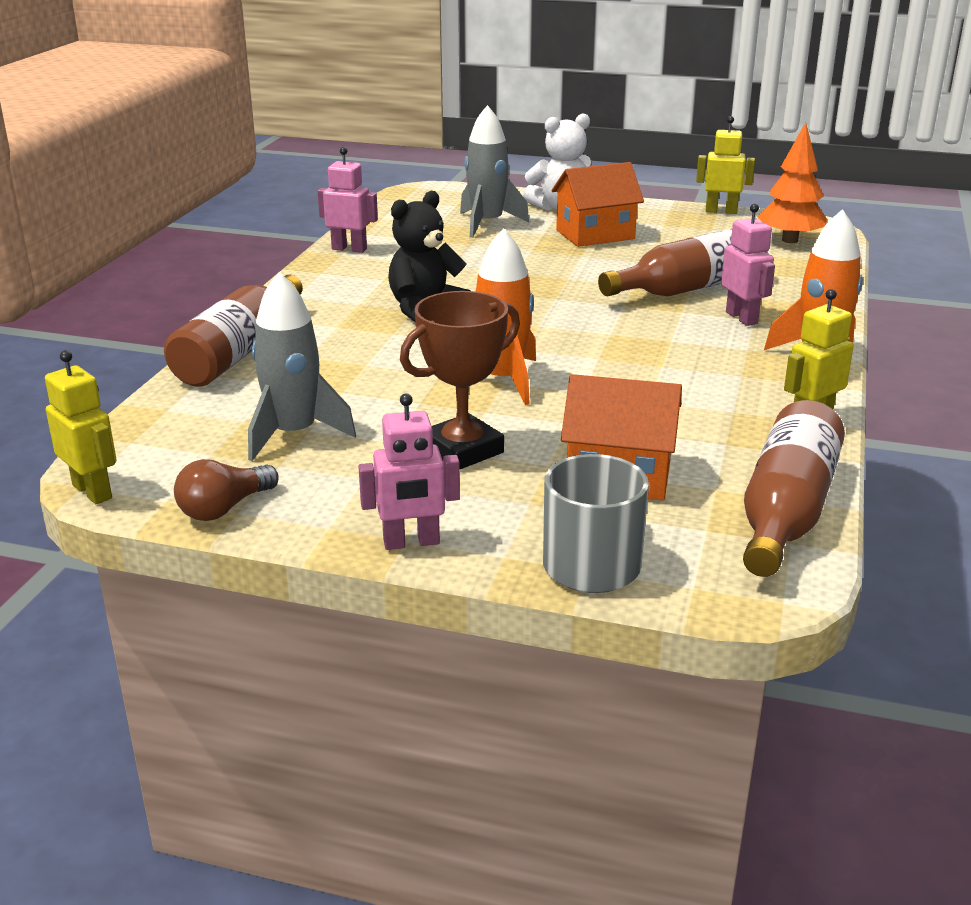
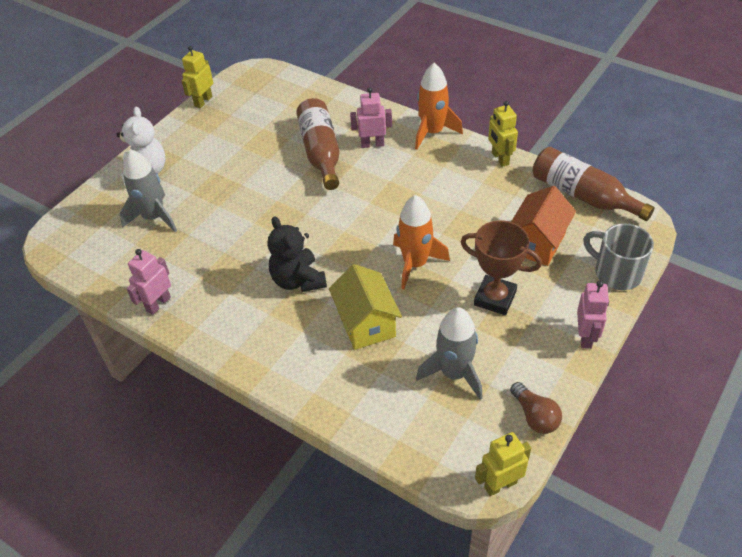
camera: 70 degrees left, 20 degrees up
(239, 352) = (322, 391): brown bottle -> none
(367, 362) = (366, 323): none -> yellow house
(462, 450) = (495, 298): brown trophy -> brown trophy turned 45 degrees counterclockwise
(595, 234) = (209, 169): orange house -> none
(789, 240) = (270, 89): orange tree -> none

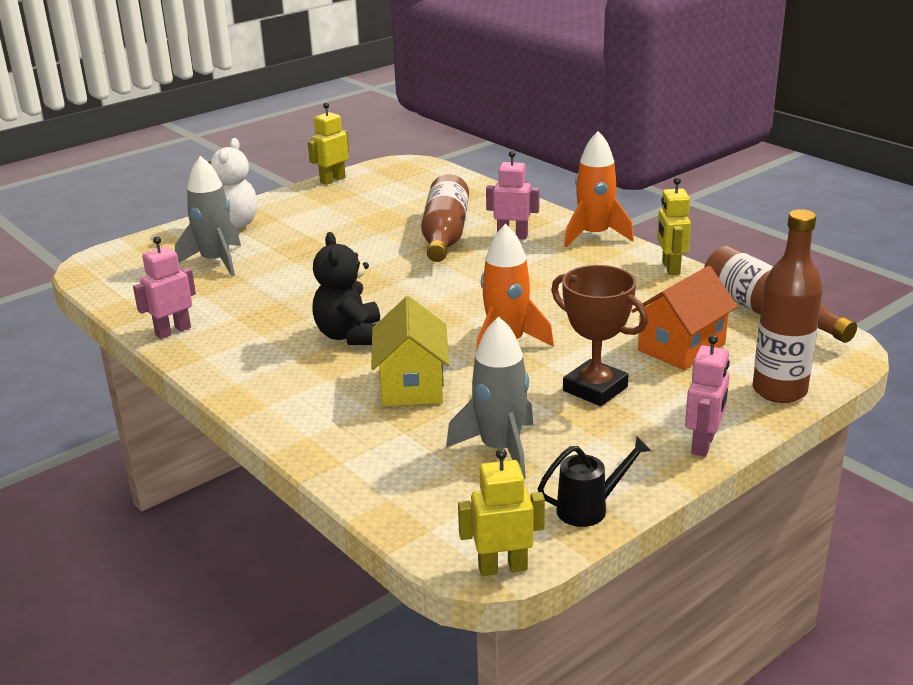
camera: 15 degrees right, 20 degrees down
(535, 416) = (589, 509): brown light bulb -> black watering can
(616, 273) = (779, 391): grey mug -> brown bottle

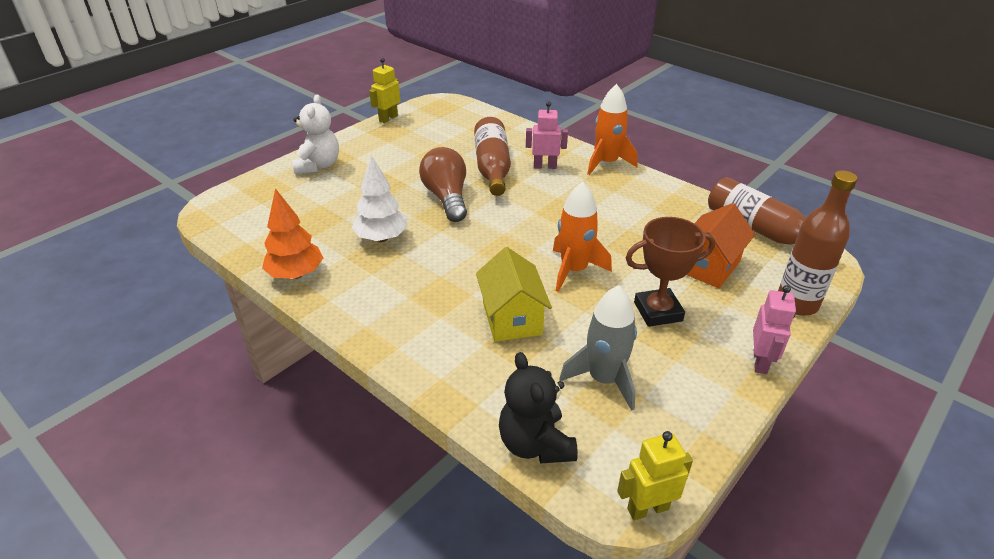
camera: 10 degrees left, 10 degrees up
(173, 331) = (296, 274): pink robot -> orange tree
(216, 261) = (314, 201): grey rocket -> none
(284, 301) = (381, 238): none -> white tree
(350, 336) = (446, 270): black teddy bear -> black teddy bear (535, 444)
(376, 264) = (447, 198): none -> brown light bulb
(589, 509) = (696, 437): black watering can -> none
(595, 389) = (658, 311): brown trophy -> brown trophy turned 45 degrees counterclockwise
(670, 268) = (673, 191): yellow robot -> none

